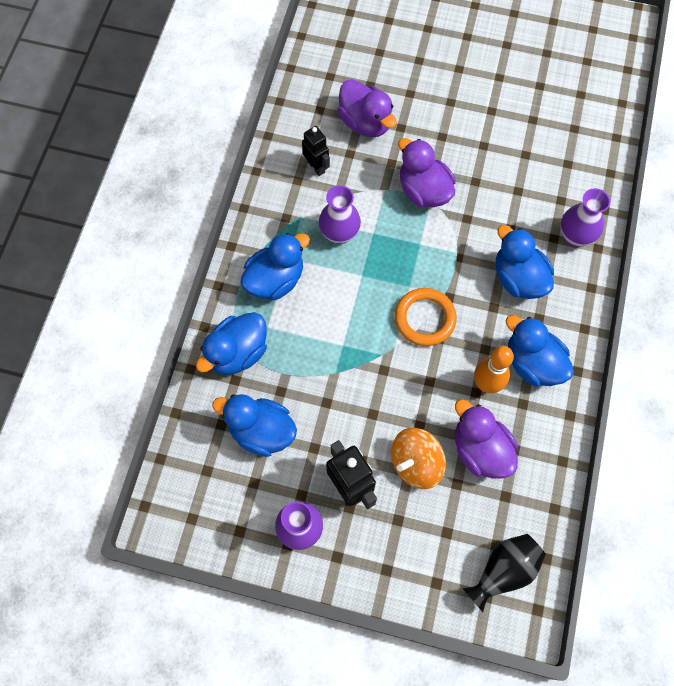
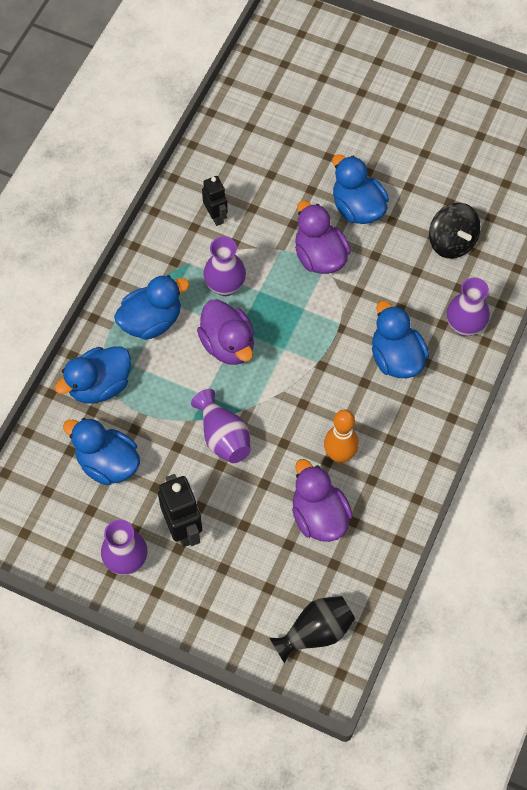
camera: 10 degrees right, 5 degrees down
(365, 122) = (275, 179): purple duck -> purple duck (228, 345)
(369, 385) = (223, 437): none -> purple vase
(415, 463) = (252, 518): orange spinning top -> none
(425, 318) = (292, 382): orange ring -> none
(532, 363) = (391, 442): blue duck -> blue duck (357, 208)
(544, 157) = (452, 242): none -> black spinning top

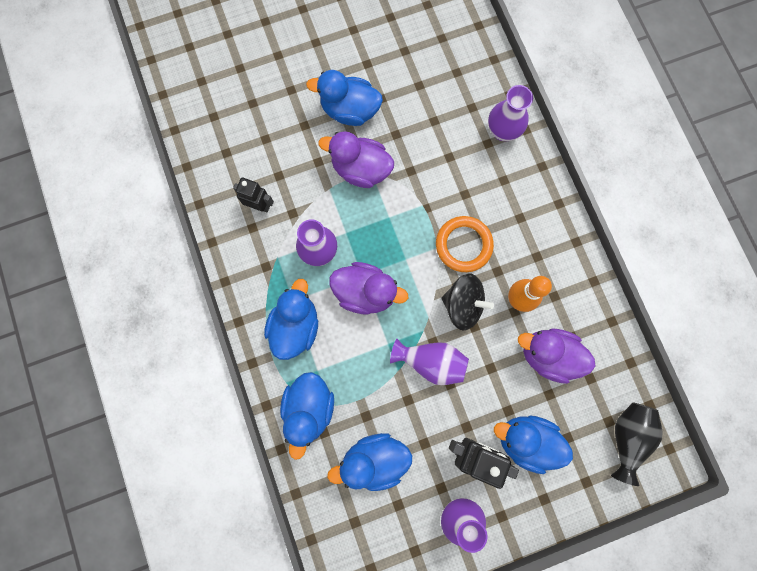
camera: 45 degrees left, 15 degrees up
(340, 379) = (463, 245): none -> orange ring
(396, 358) = (483, 195): blue duck -> blue duck (526, 440)
(452, 242) = (435, 78): black spinning top -> black spinning top (463, 305)

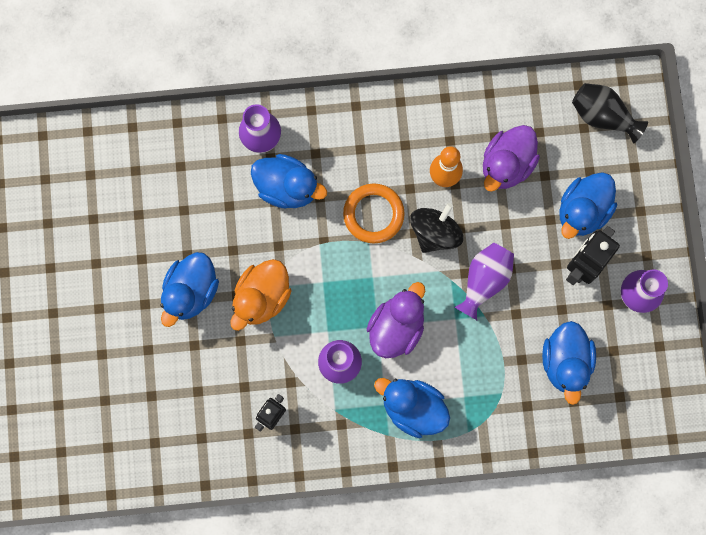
camera: 75 degrees left, 0 degrees up
(309, 409) = (500, 414): blue duck -> blue duck (287, 187)
(360, 169) = (262, 297): purple duck -> orange duck

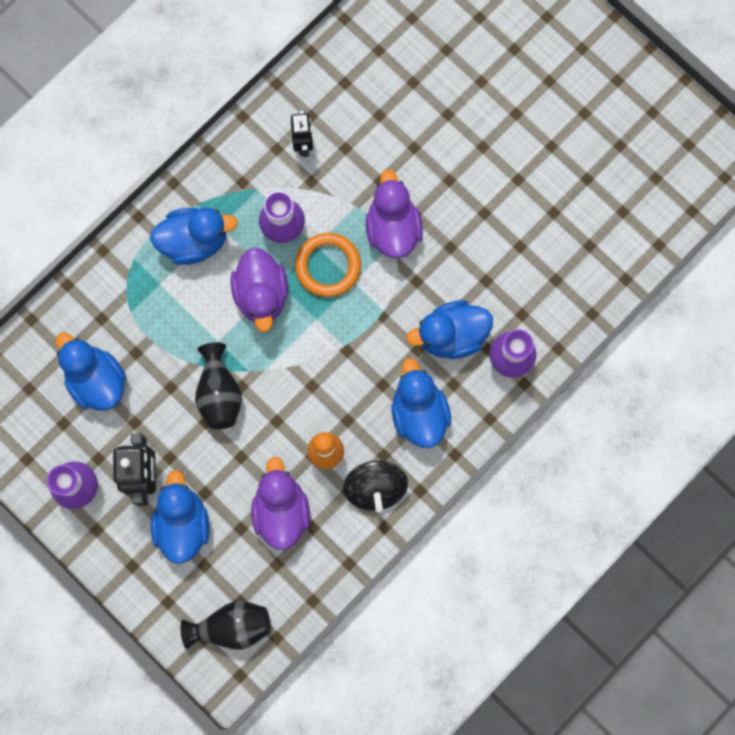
camera: 140 degrees right, 0 degrees up
(191, 292) = (454, 186): blue duck -> blue duck (419, 412)
(262, 297) = (392, 228): orange duck -> purple duck
(373, 214) = (359, 372): orange ring -> orange ring (328, 266)
(435, 233) = (294, 400): black spinning top -> black spinning top (375, 488)
(484, 281) = (219, 393): purple vase -> black vase

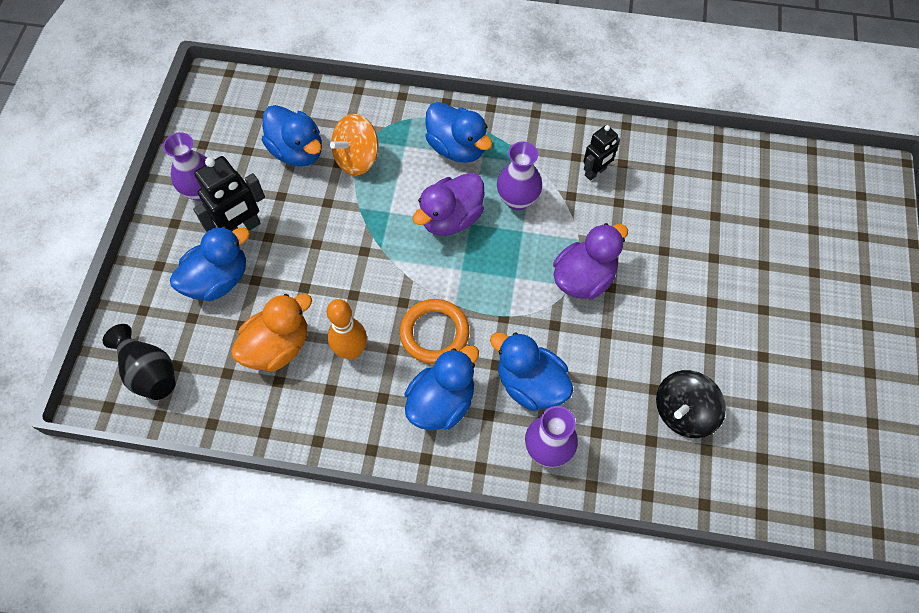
camera: 55 degrees right, 15 degrees down
(96, 380) = (297, 151): blue duck -> blue duck turned 120 degrees clockwise
(143, 333) = (357, 158): none -> orange spinning top
(219, 393) = (347, 239): black vase -> none
(281, 510) = (278, 346): purple duck -> orange duck
(328, 266) = (512, 250): orange ring -> orange ring (434, 333)
(375, 488) = (348, 410): black spinning top -> black spinning top (683, 412)

